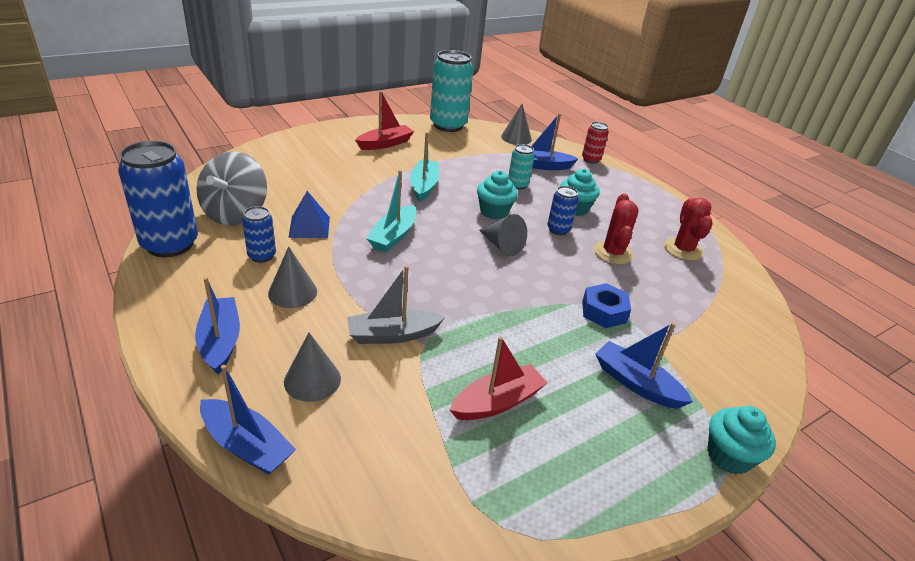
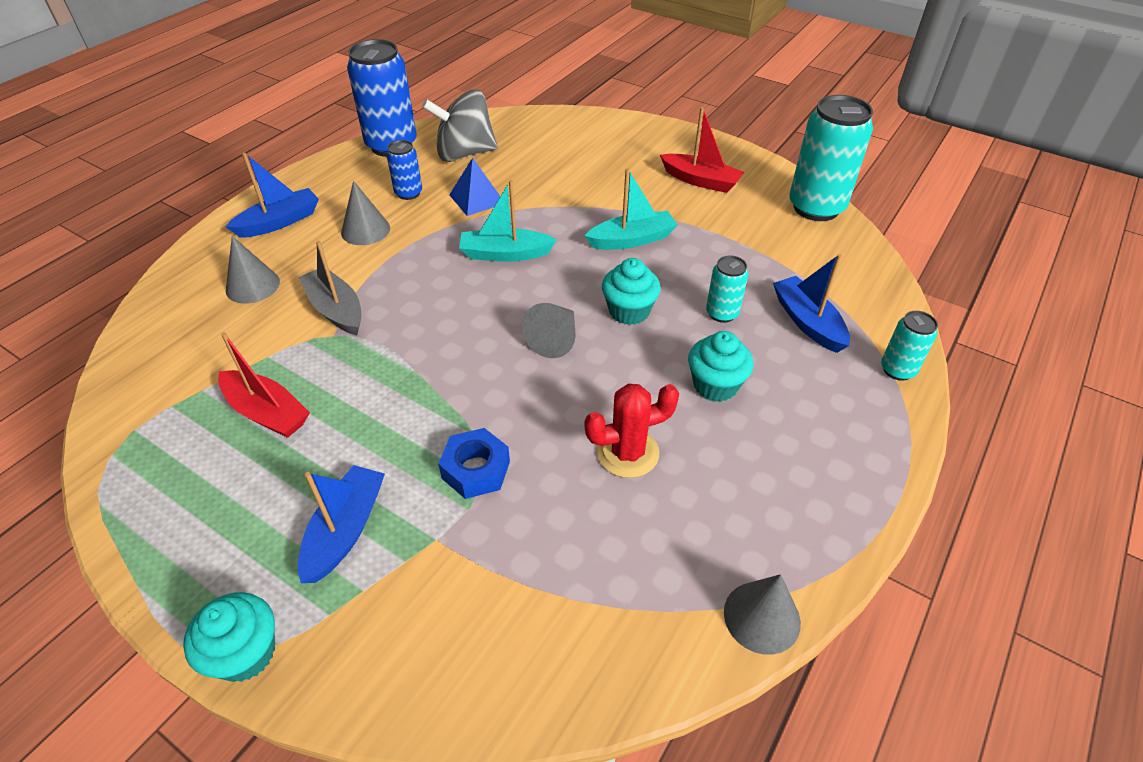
camera: 70 degrees right, 10 degrees up
(247, 445) = (168, 282): blue boat -> none
(516, 138) = (864, 275): grey cone -> grey cone (762, 617)
(558, 229) = (640, 381): blue can -> none
(591, 159) = (897, 370): red can -> turquoise can
(683, 249) = (713, 541): red cactus -> none

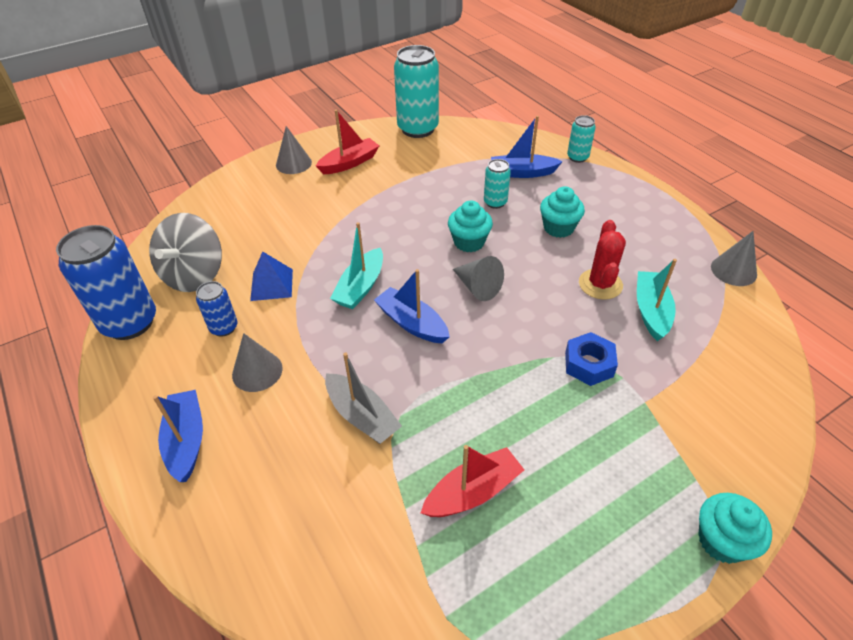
camera: 65 degrees left, 0 degrees up
(252, 286) = (281, 480): grey cone -> grey cone (293, 163)
(336, 310) = (362, 416): grey boat -> grey boat turned 120 degrees counterclockwise
(345, 530) = (622, 455): blue boat -> blue boat (412, 323)
(632, 240) = (392, 216): turquoise boat -> turquoise boat (651, 311)

